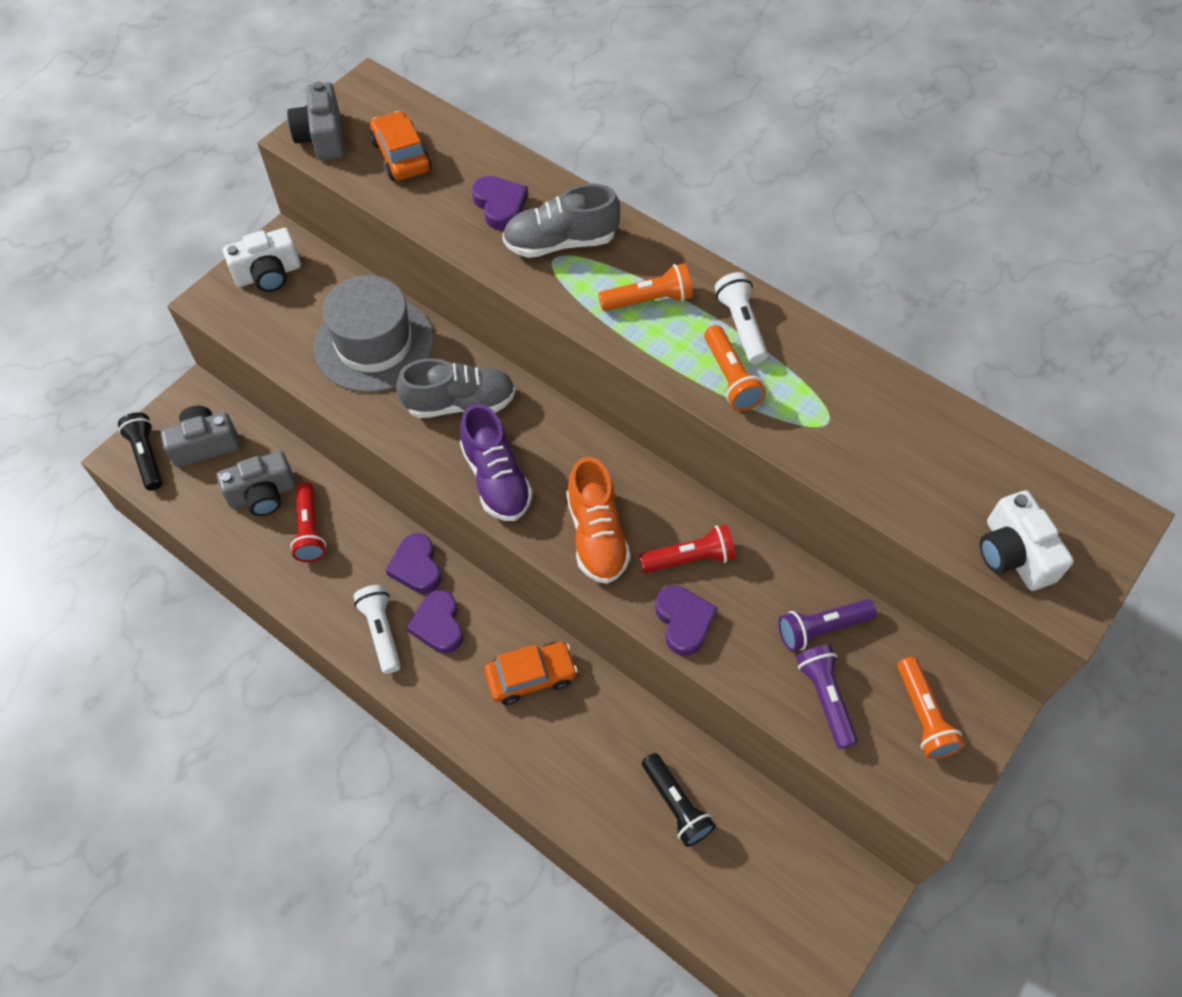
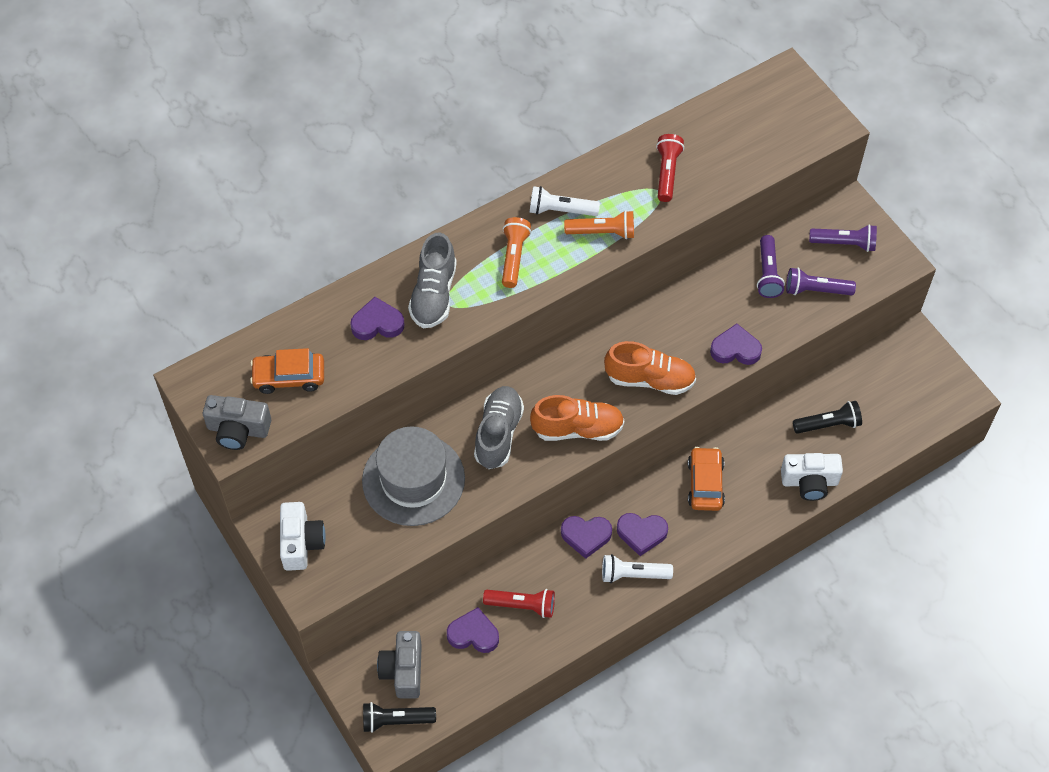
camera: 70 degrees left, 0 degrees up
(263, 494) = (473, 634): grey camera -> purple heart
(496, 479) = (577, 428): purple shoe -> orange shoe
(689, 558) = (689, 329): red flashlight -> red flashlight (667, 173)
(923, 715) = (844, 243): orange flashlight -> purple flashlight
(1013, 554) = (791, 136): white camera -> white camera (809, 482)

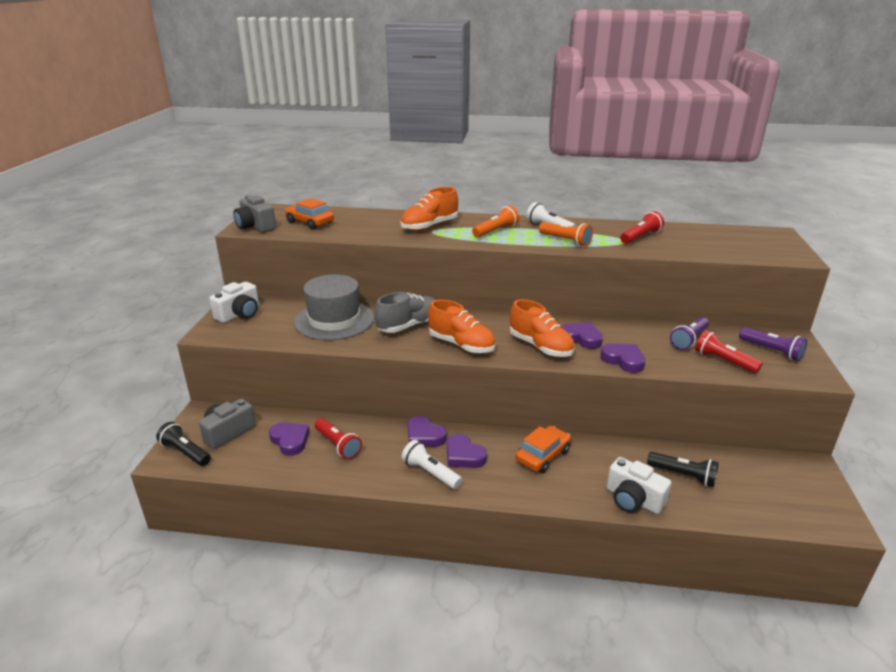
camera: 40 degrees right, 30 degrees down
(377, 323) = (383, 224): purple heart -> purple heart (581, 338)
(434, 294) = (429, 226): grey shoe -> orange shoe
(816, 290) = (723, 361): purple flashlight -> red flashlight

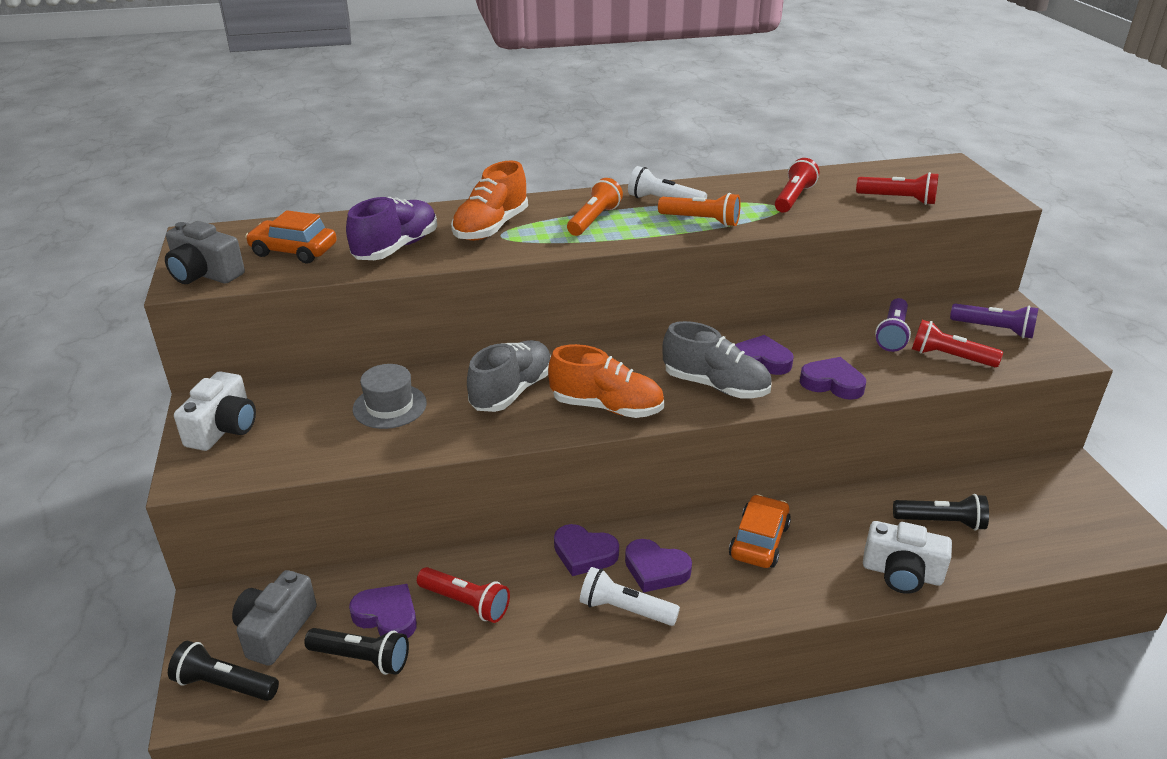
camera: 20 degrees left, 5 degrees up
(263, 459) = (361, 658): none -> black flashlight
(334, 320) = (389, 406): grey hat -> grey hat, size x0.57
(366, 229) = (396, 248): none -> purple shoe
(540, 347) = (715, 386): orange shoe -> grey shoe
(717, 248) = (898, 199): none -> red flashlight

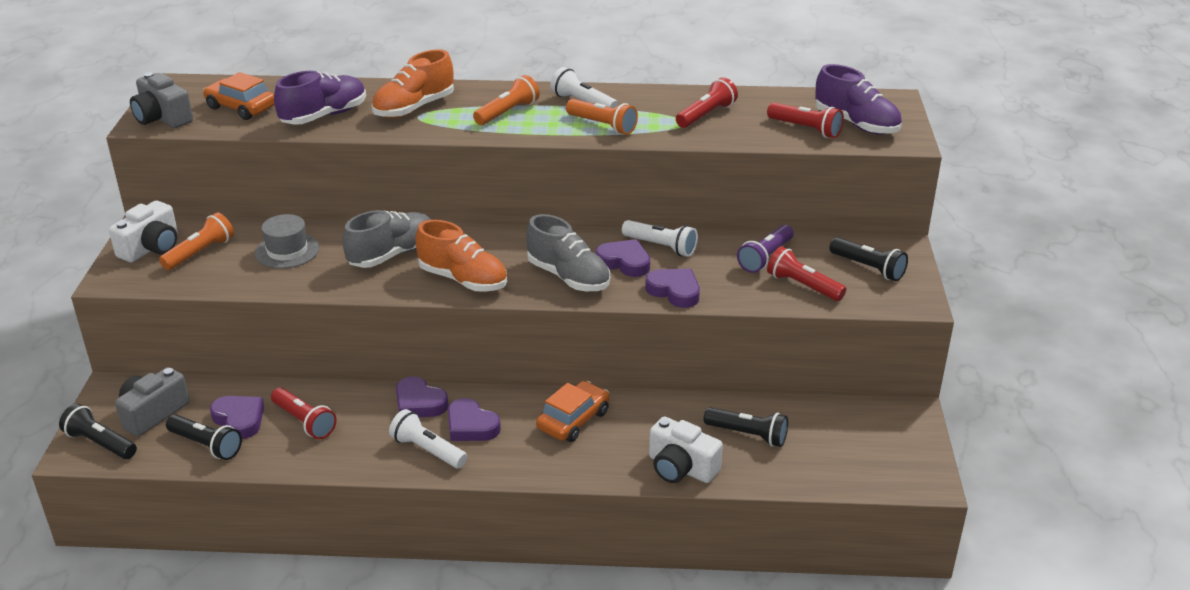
camera: 15 degrees right, 0 degrees up
(287, 425) = (200, 253): none -> orange flashlight
(784, 339) = (660, 246): none -> white flashlight
(939, 189) = (856, 124): none -> purple shoe
(994, 329) = (868, 268): purple flashlight -> black flashlight

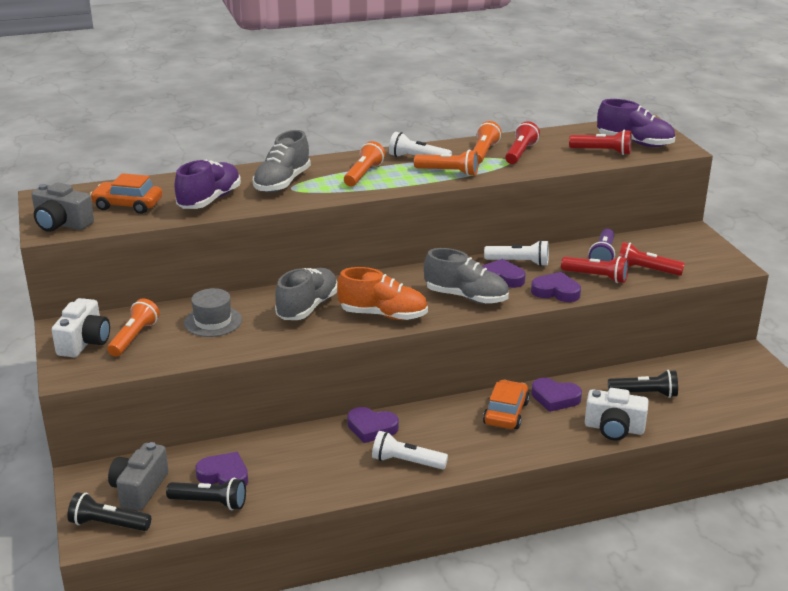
camera: 20 degrees left, 5 degrees down
(304, 421) = (283, 464): red flashlight -> red flashlight (596, 277)
(414, 108) = (282, 183): orange shoe -> grey shoe
(471, 426) = (428, 435): purple heart -> purple heart (555, 398)
(663, 108) = (483, 153): none -> orange flashlight
(868, 268) = (681, 249): black flashlight -> none

